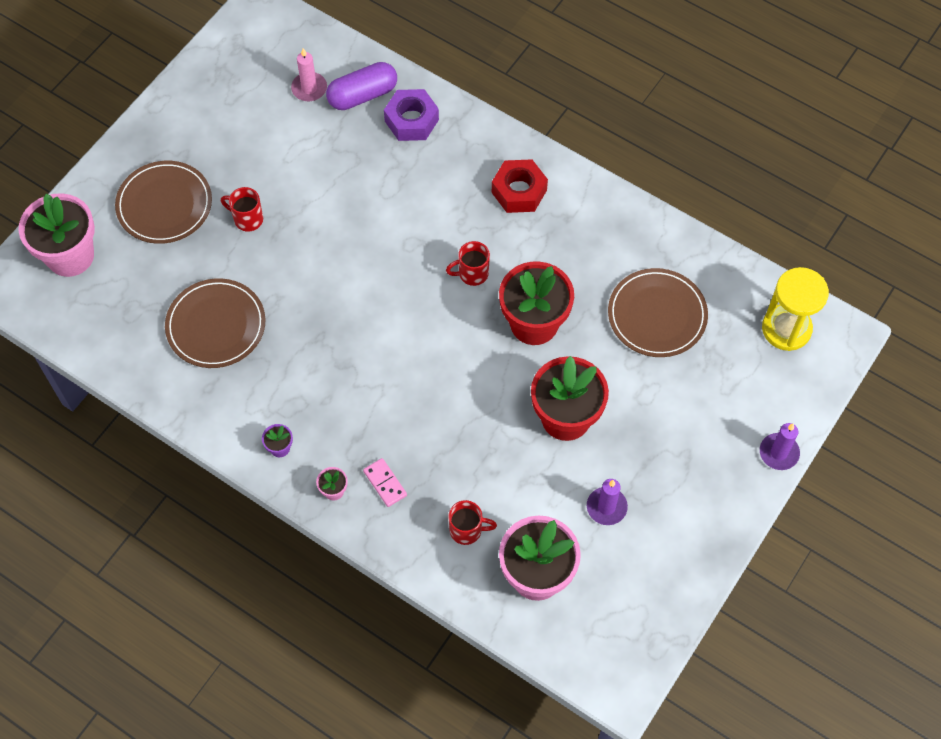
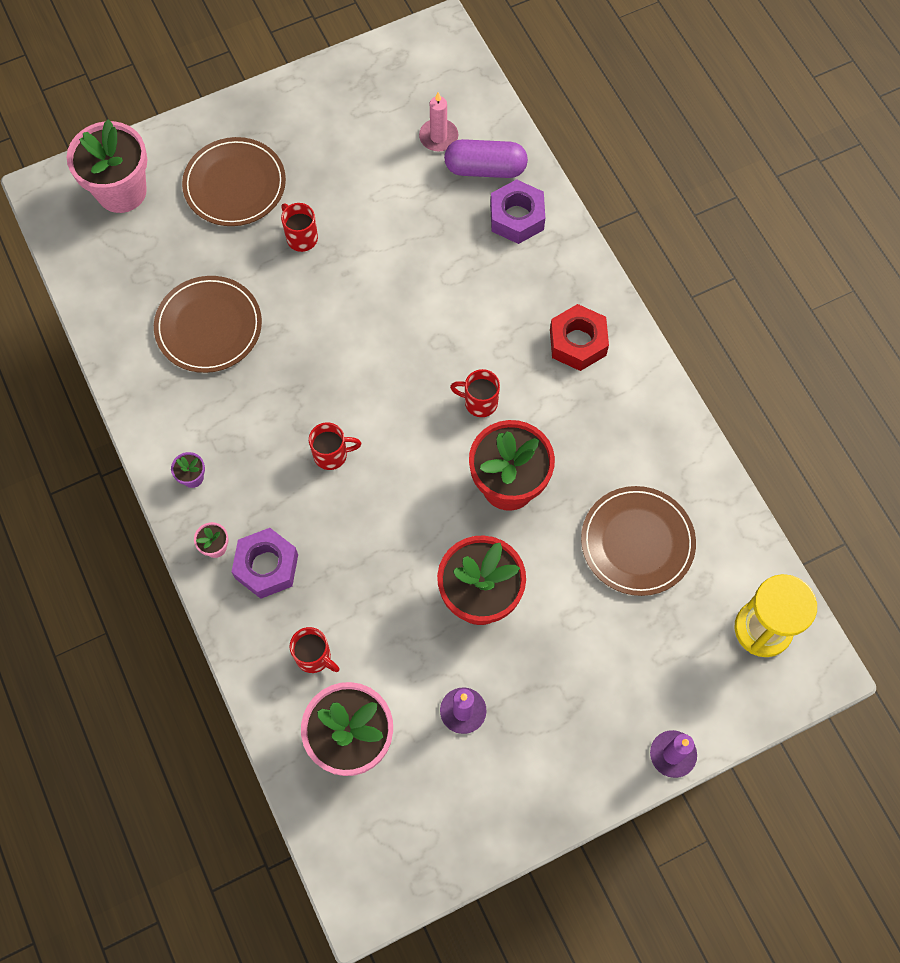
camera: 30 degrees right, 5 degrees up
(382, 372) = (332, 455): none -> red mug
(385, 483) = (267, 566): pink domino -> purple nut

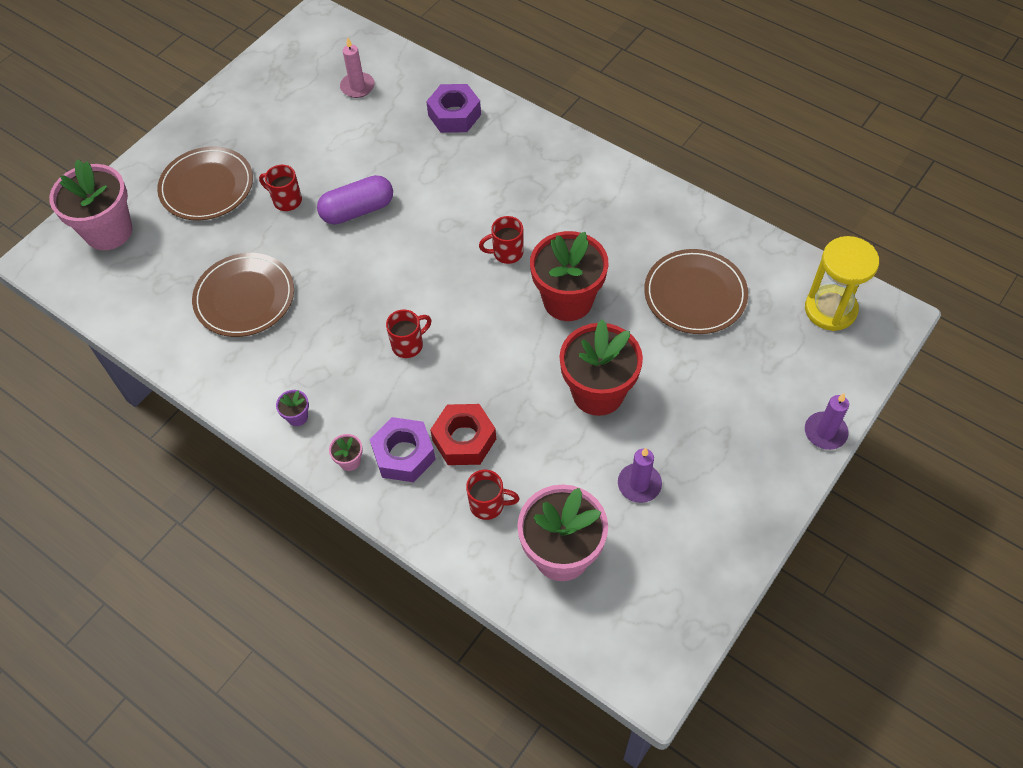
camera: 25 degrees left, 10 degrees down
(485, 169) = (408, 93): purple capsule -> purple capsule (358, 210)
(577, 342) = (557, 178): red nut -> red nut (464, 440)

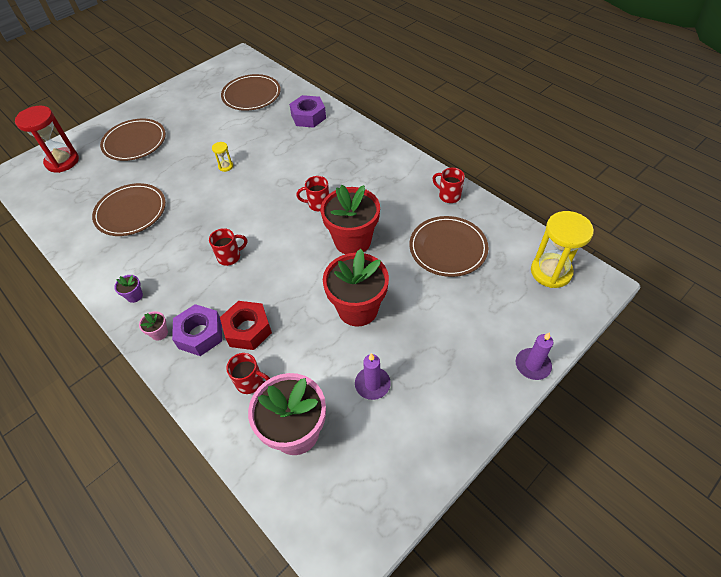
camera: 10 degrees right, 5 degrees down
(109, 231) = (62, 161): pink flower pot -> red hourglass
(286, 200) = (181, 155): red mug -> red mug (448, 196)
(357, 87) = (251, 95): pink candle -> brown plate
(358, 210) = (225, 166): purple capsule -> yellow hourglass

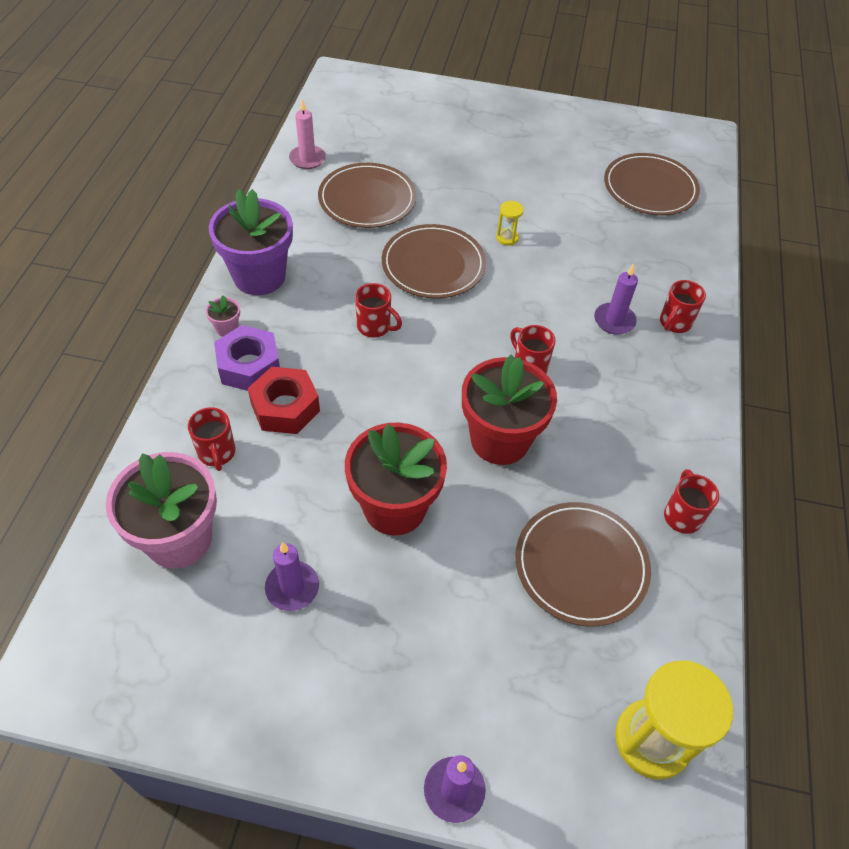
camera: 50 degrees right, 0 degrees up
(62, 161) = (388, 100): red hourglass -> none
(64, 224) = (307, 159): none -> pink candle
(134, 142) = (468, 136): brown plate -> brown plate (433, 265)
(134, 296) = (259, 276): purple flower pot -> purple flower pot, size x2.49
(308, 117) = (672, 267): purple nut -> none
(320, 156) = (614, 321): none -> purple candle
(342, 135) = (674, 323): none -> red mug

